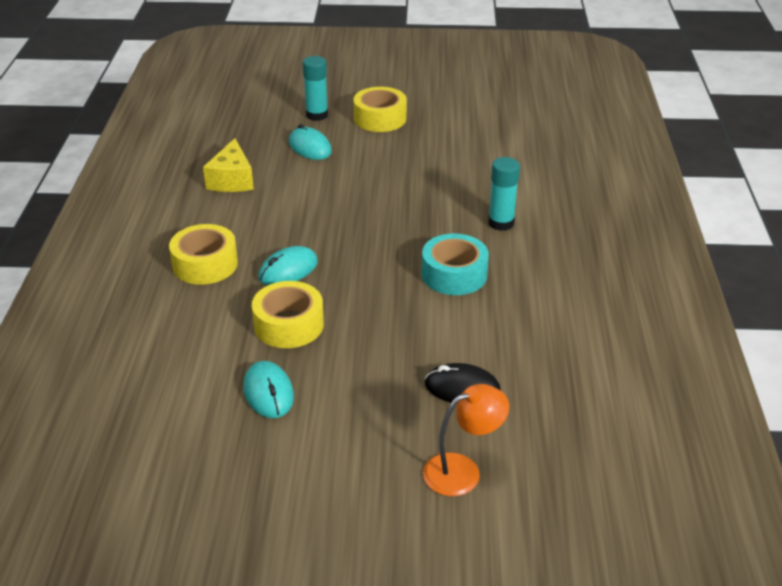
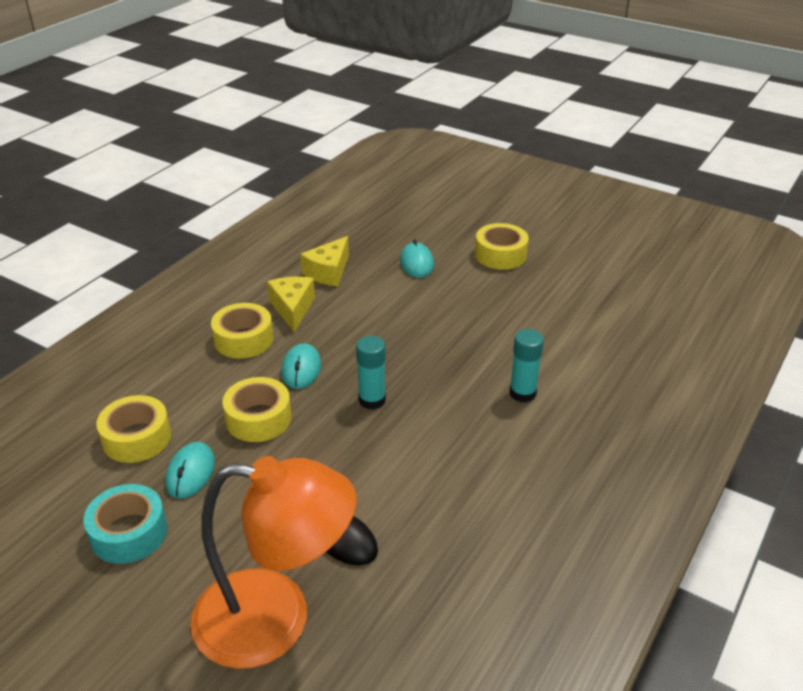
camera: 30 degrees right, 0 degrees up
(183, 385) = (137, 438): none -> yellow tape
(228, 222) = (292, 309): none -> yellow cheese
(288, 270) = (301, 369): turquoise mouse -> turquoise mouse turned 75 degrees counterclockwise
(317, 115) = (448, 235): turquoise glue stick -> turquoise glue stick (372, 400)
(454, 274) = (435, 427): turquoise tape -> turquoise tape (129, 533)
(462, 470) = (276, 620): orange lamp -> orange lamp, size x2.03

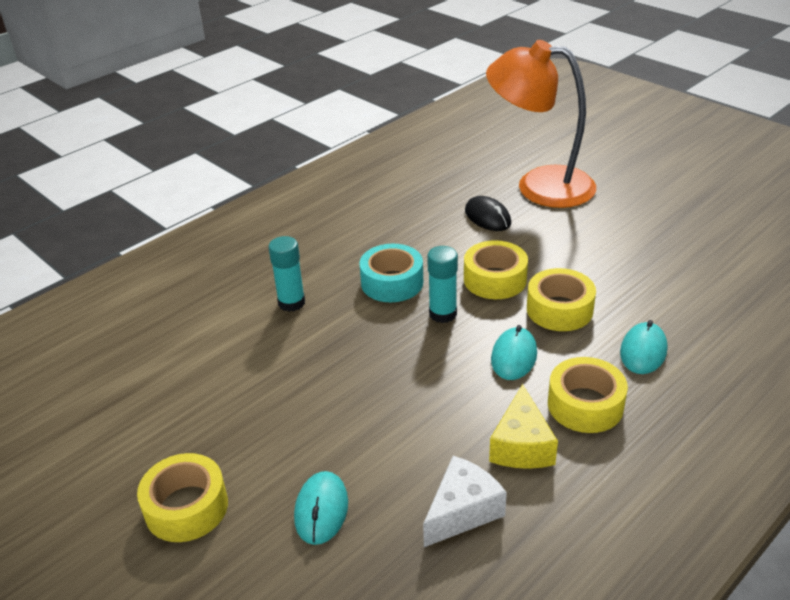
camera: 165 degrees left, 0 degrees up
(129, 533) = (657, 237): turquoise tape -> turquoise tape (392, 282)
(137, 438) = (679, 305): yellow tape -> yellow tape (495, 279)
(190, 472) = (618, 272): turquoise mouse -> turquoise mouse (643, 351)
(328, 272) = (462, 511): yellow cheese -> white cheese

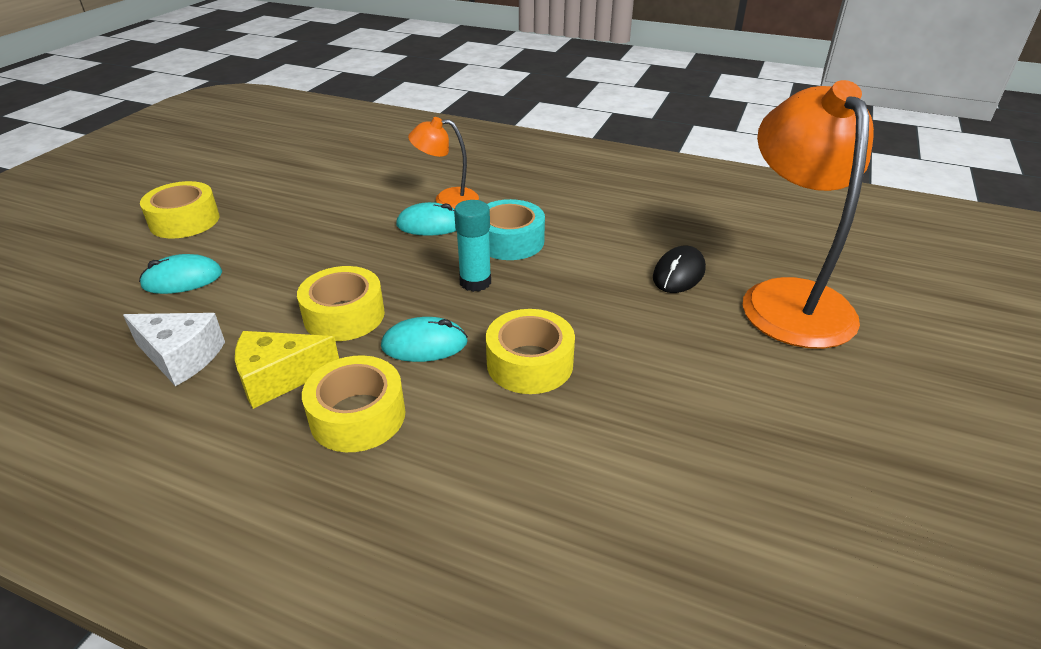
camera: 65 degrees right, 0 degrees up
(291, 303) = (447, 199): turquoise glue stick -> orange lamp
(495, 279) = (558, 303): yellow tape -> yellow tape (344, 315)
(643, 351) = (481, 453): turquoise mouse -> turquoise mouse (430, 225)

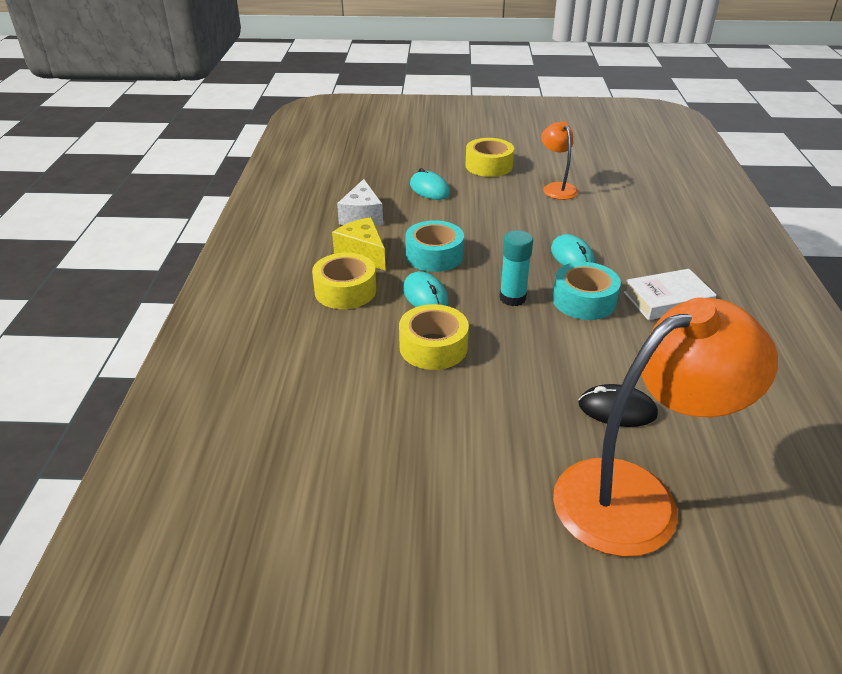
camera: 70 degrees right, 0 degrees up
(344, 315) = (434, 255): yellow tape -> turquoise tape
(447, 199) = (618, 253): orange lamp -> orange lamp (556, 188)
(538, 199) = (667, 300): none -> white book

